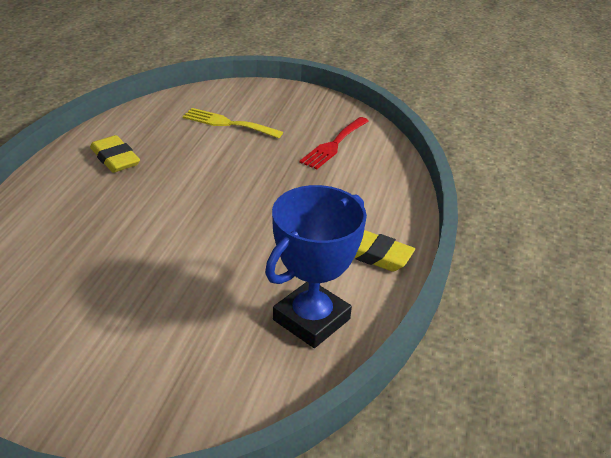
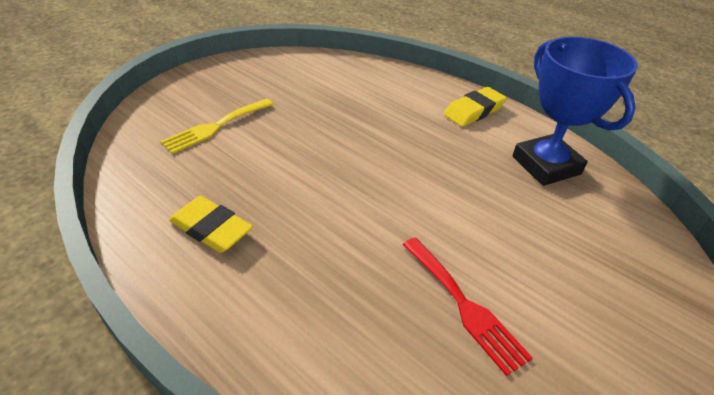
camera: 65 degrees left, 5 degrees up
(115, 158) = (211, 228): yellow eraser -> yellow eraser turned 45 degrees clockwise
(334, 145) = (308, 81): red fork -> red fork (464, 305)

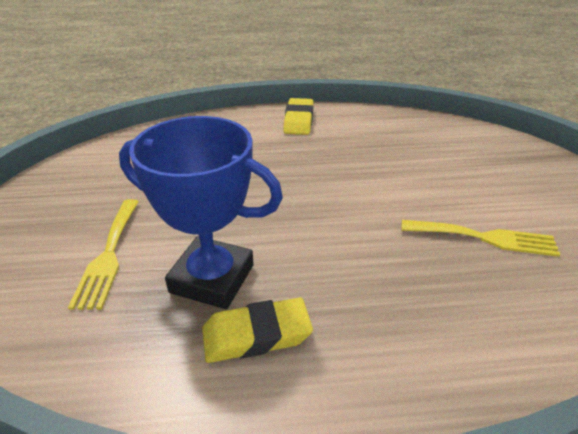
camera: 45 degrees left, 5 degrees down
(464, 305) = (485, 238): red fork -> yellow fork
(546, 165) = (389, 129): blue trophy -> blue trophy (212, 278)

